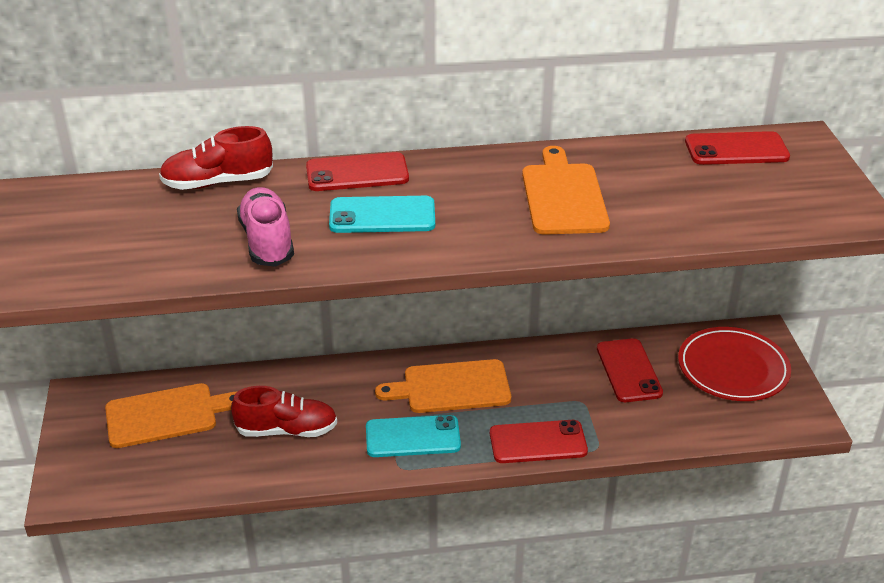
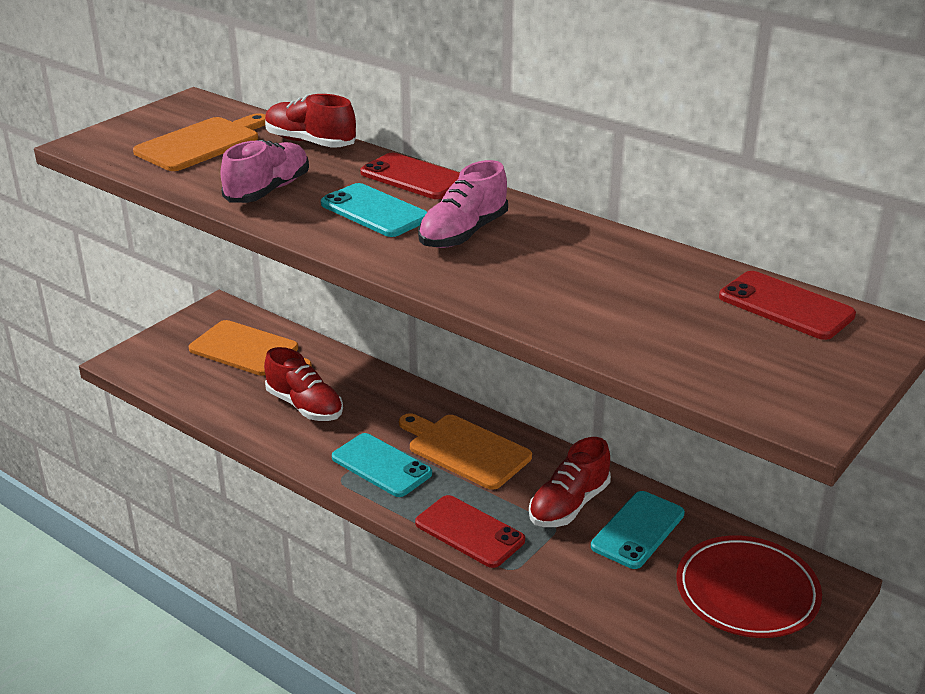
camera: 45 degrees right, 5 degrees down
(475, 200) = (463, 233): none -> pink shoe
(563, 196) = (541, 264): orange cutting board -> orange cutting board (201, 143)
(569, 382) = (569, 505): none -> red shoe
(629, 371) = (638, 530): red phone -> turquoise phone

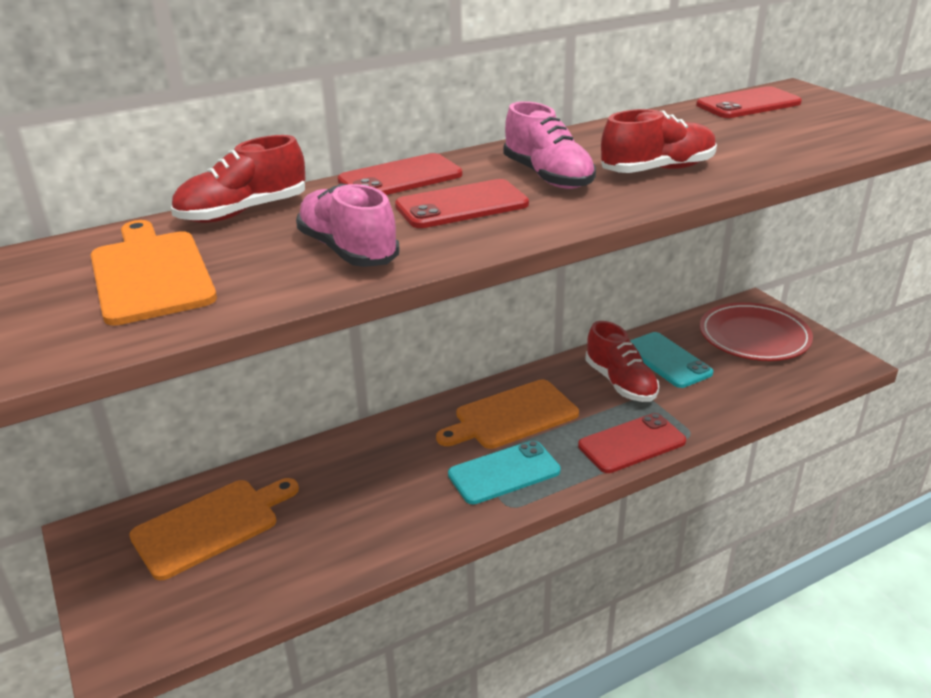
camera: 65 degrees left, 0 degrees up
(305, 406) = (363, 503): red shoe -> red shoe (658, 170)
(374, 211) = (462, 205): turquoise phone -> red phone

